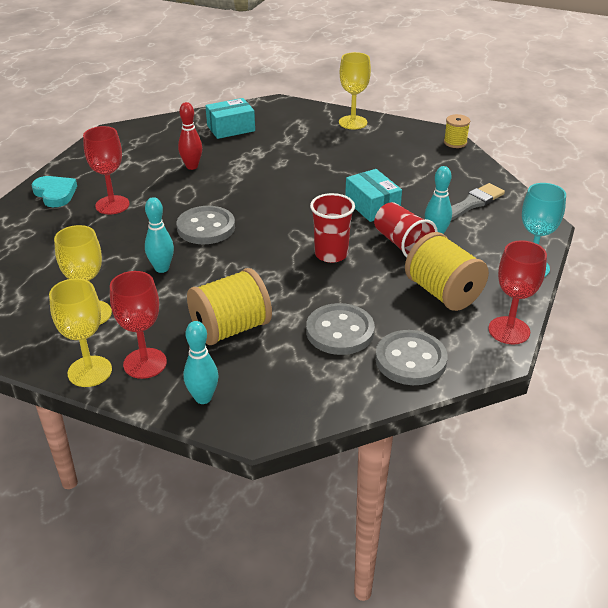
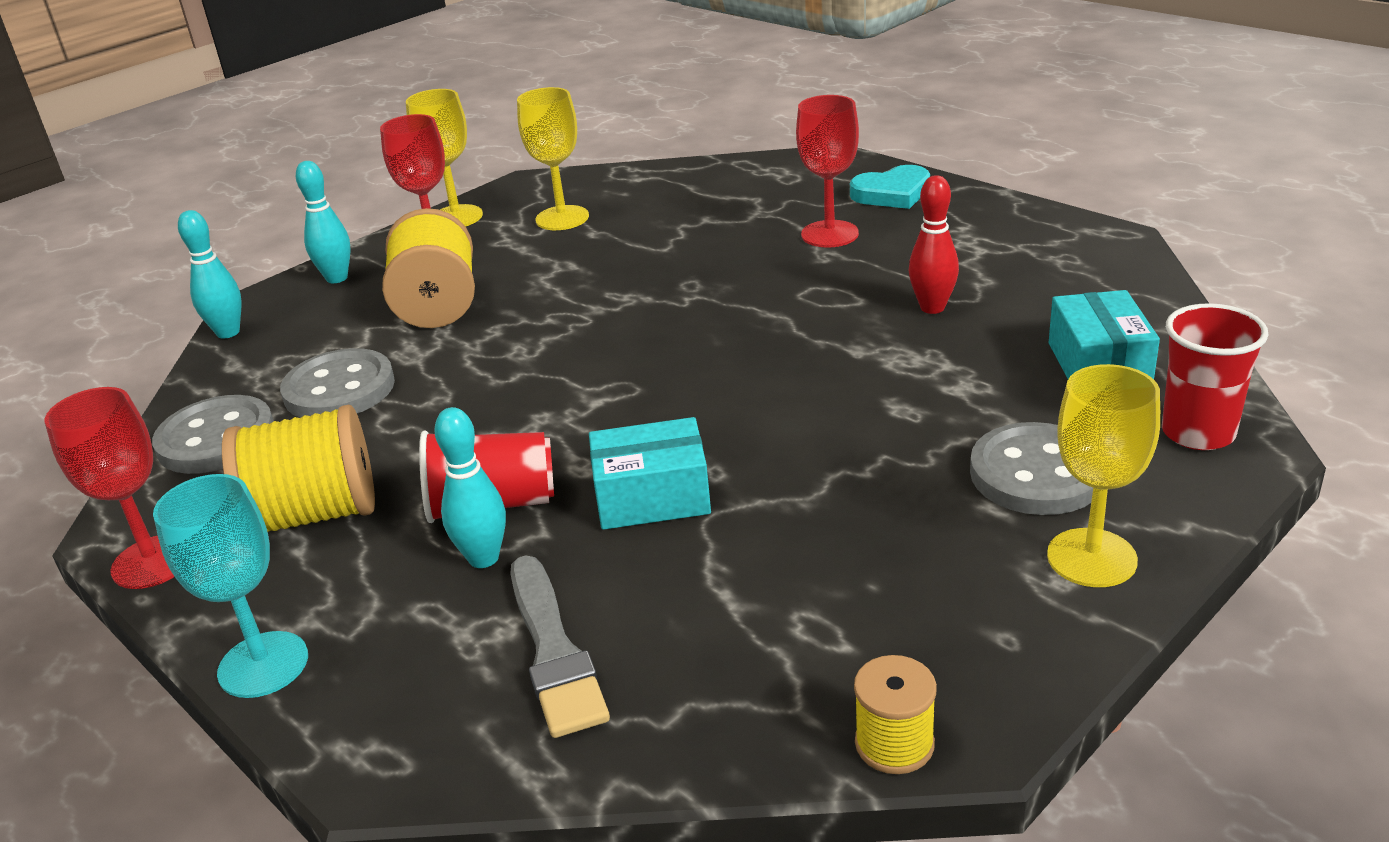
camera: 115 degrees right, 5 degrees down
(162, 268) = (621, 265): turquoise bowling pin -> turquoise bowling pin (228, 332)
(206, 227) = (705, 306): grey button -> grey button (1037, 473)
(331, 254) = (531, 415): red cup -> red cup (1198, 433)

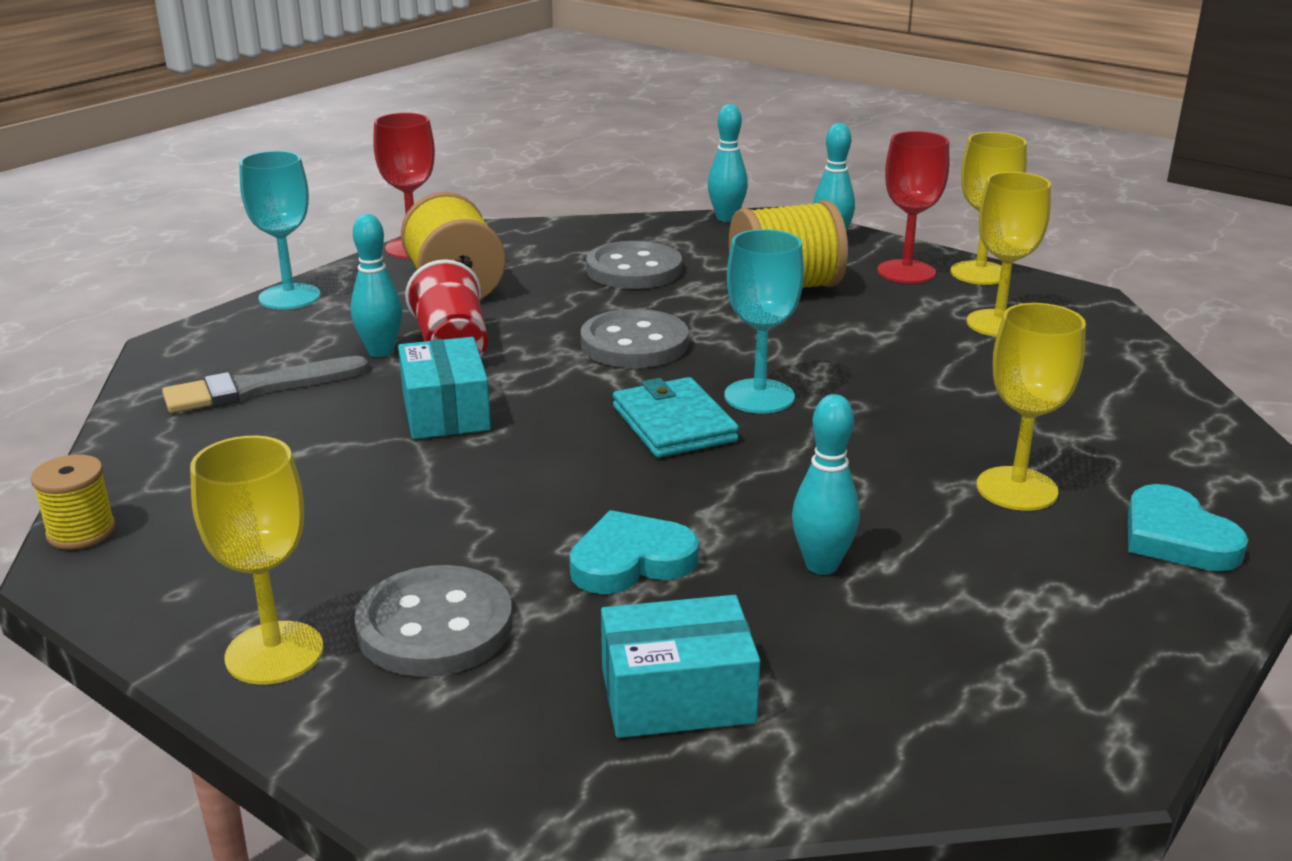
camera: 80 degrees right, 5 degrees down
(216, 439) = (563, 241): grey button -> grey button (634, 344)
(664, 324) = (759, 396): none -> turquoise goblet
(706, 365) = (674, 424): none -> turquoise wallet
(829, 234) = (1016, 489): red goblet -> yellow goblet
(932, 307) = (821, 565): red bowling pin -> turquoise bowling pin
(932, 384) = (631, 561): none -> turquoise heart
(1198, 433) = (499, 767): red cup -> none

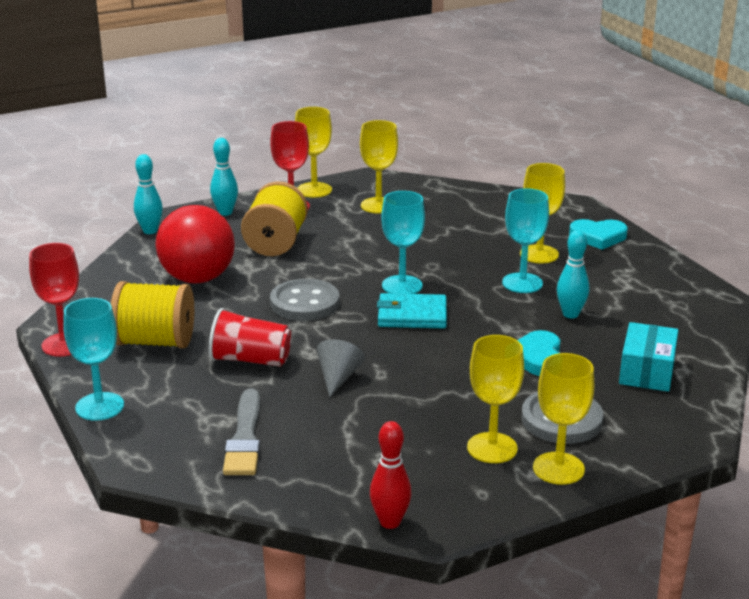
camera: 65 degrees left, 0 degrees up
(81, 532) = (390, 522): yellow spool -> red bowling pin
(312, 575) = (492, 448): none -> yellow goblet
(381, 351) = (232, 385): turquoise bowling pin -> none
(446, 411) = (338, 377): turquoise box -> grey cone
(634, 270) = (197, 278): grey button -> red ball
(886, 494) = (522, 283): none -> turquoise goblet

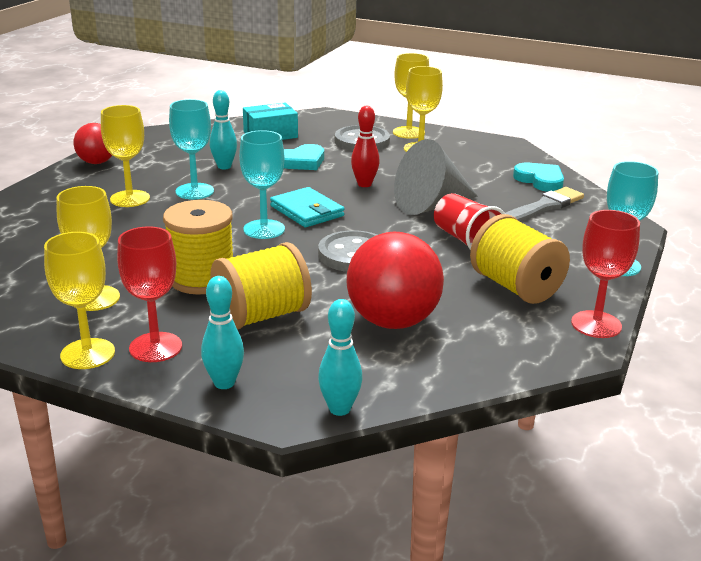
camera: 130 degrees left, 0 degrees up
(338, 377) = (431, 206): grey cone -> grey cone, size x1.82
(355, 241) = (202, 278): none -> yellow spool
(390, 522) = (525, 152): red bowling pin -> red bowling pin (364, 184)
(598, 237) = (65, 187): turquoise heart -> turquoise heart (540, 180)
(651, 262) = (97, 162): none -> red ball

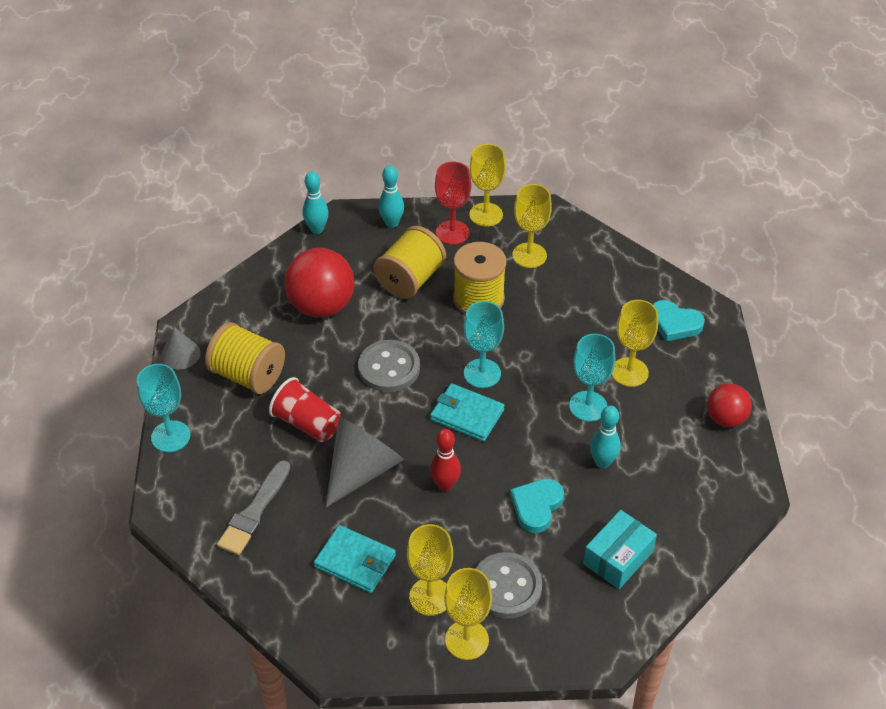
camera: 155 degrees right, 20 degrees up
(467, 171) = (355, 561): none -> turquoise wallet
(540, 180) = (270, 572): turquoise heart -> turquoise heart (674, 323)
(596, 324) = (180, 354): red goblet -> grey cone

